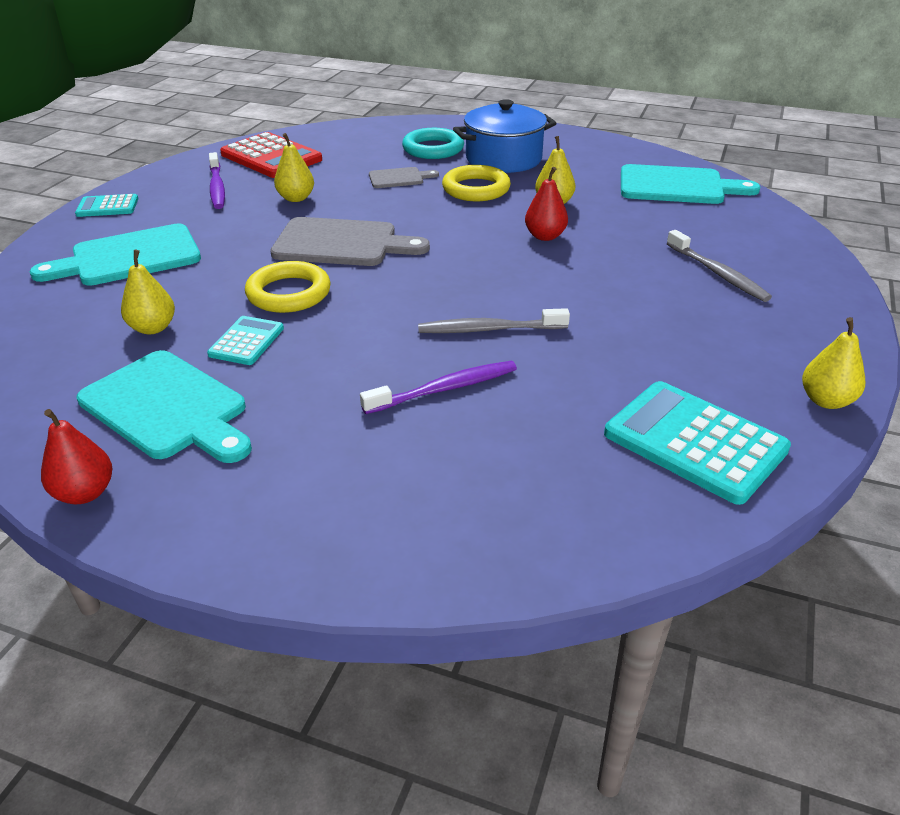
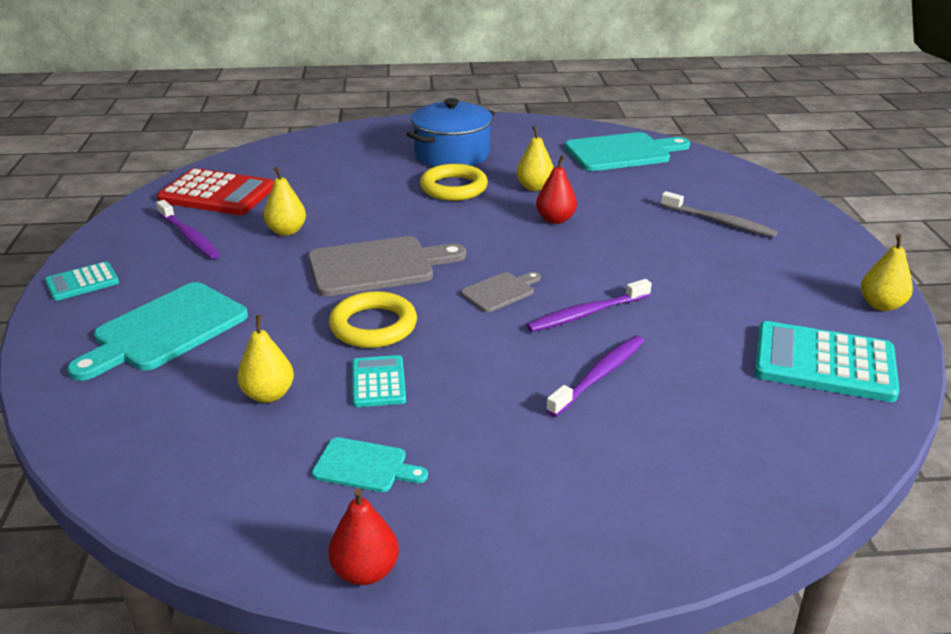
camera: 25 degrees left, 5 degrees down
(168, 408) = (365, 466): turquoise cutting board -> turquoise cutting board, size x0.52
(399, 178) = (371, 191): grey cutting board -> grey cutting board (500, 291)
(433, 149) = (376, 156): turquoise ring -> none
(489, 329) = (586, 313): grey toothbrush -> purple toothbrush

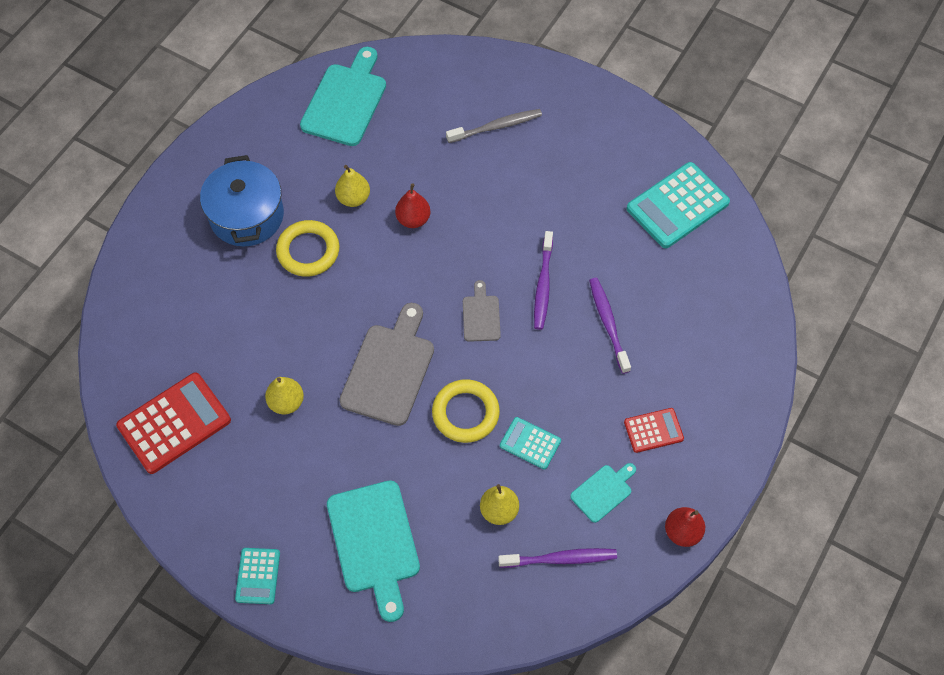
camera: 55 degrees left, 30 degrees up
(189, 236) = (239, 474): purple toothbrush -> purple toothbrush (560, 559)
(496, 473) = (653, 430): none -> red calculator
(881, 305) = (650, 128): yellow pear -> none

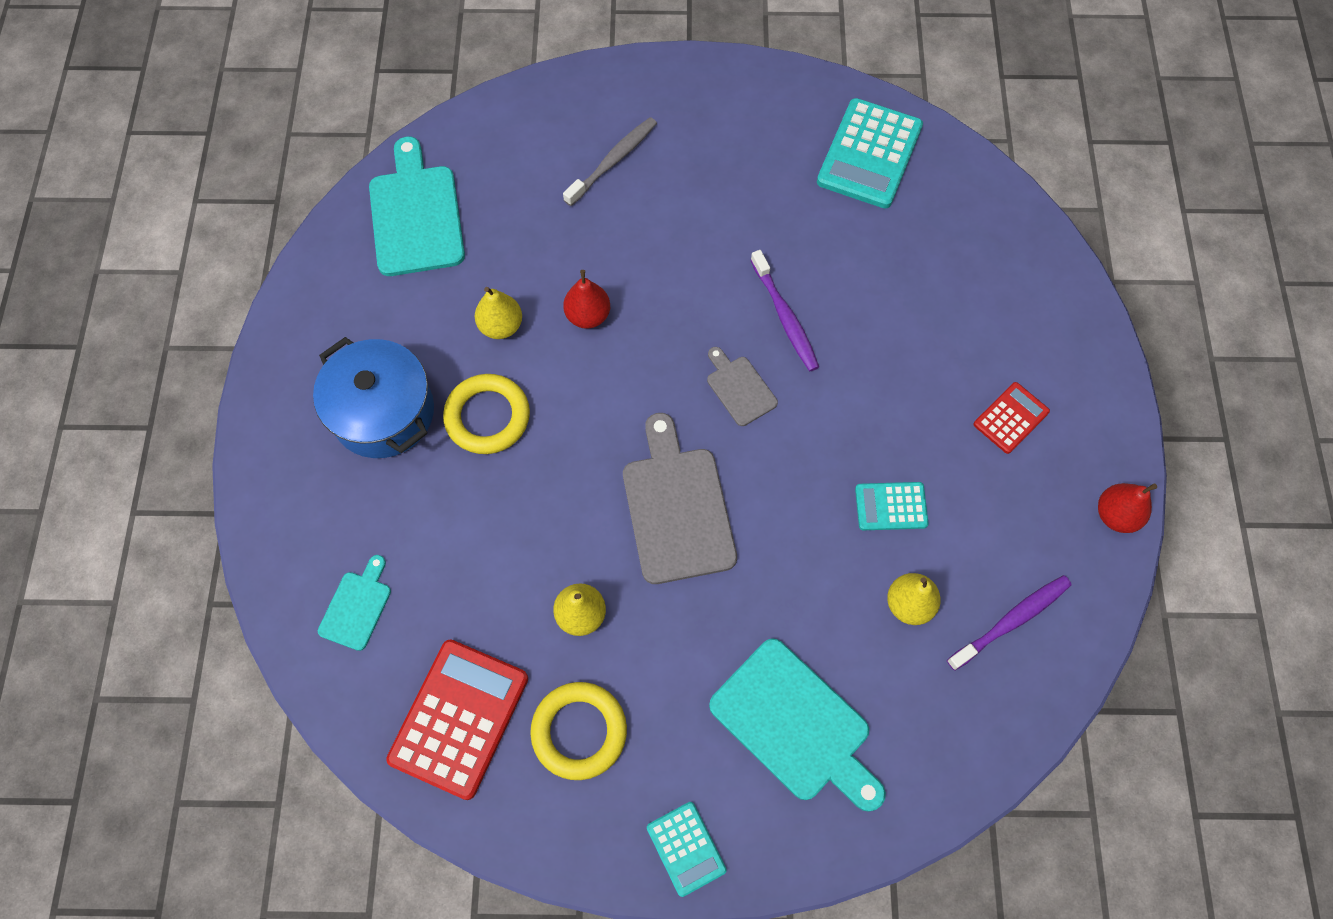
camera: 30 degrees left, 5 degrees up
(465, 413) = (797, 511): yellow ring -> yellow ring (579, 731)
(603, 491) = (1005, 517): turquoise cutting board -> turquoise cutting board (357, 606)
(608, 324) = (884, 323): purple toothbrush -> none

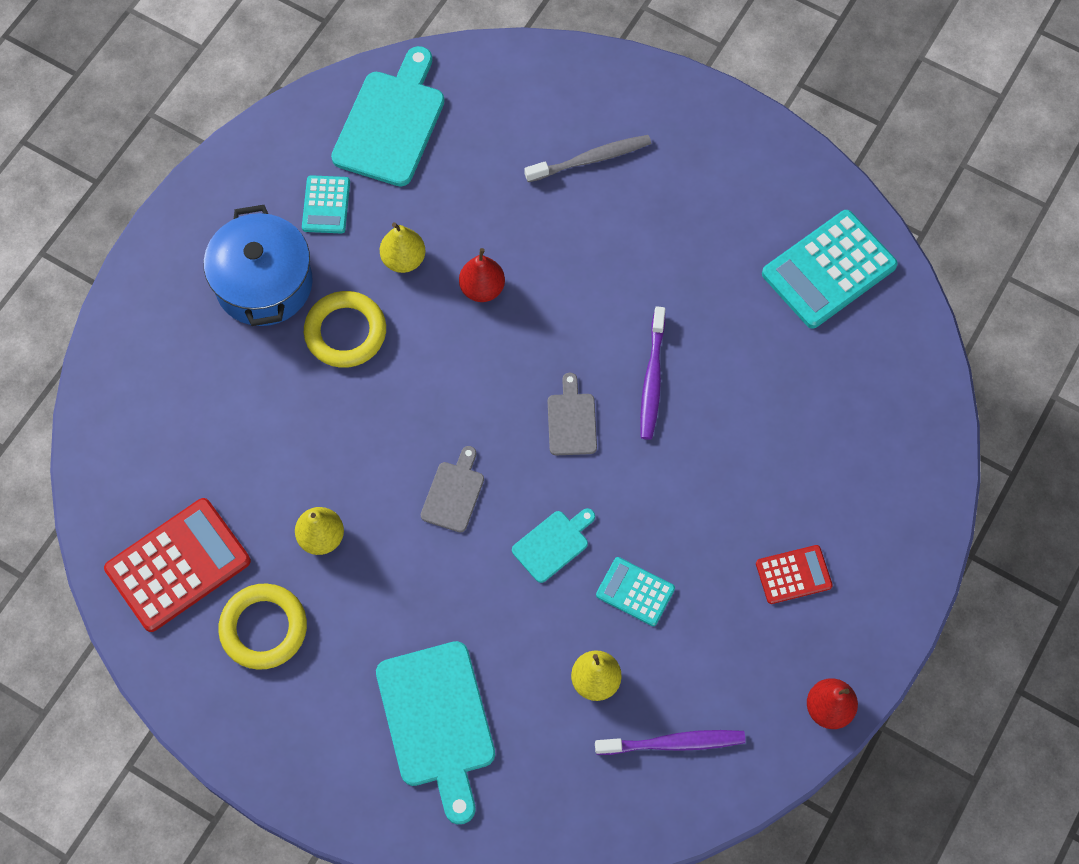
camera: 30 degrees right, 0 degrees up
(357, 606) = (152, 433): turquoise cutting board -> turquoise cutting board (553, 544)
(677, 507) = (454, 493): grey cutting board -> grey cutting board, size x0.52
(686, 848) = (290, 765): turquoise calculator -> turquoise calculator (326, 205)

